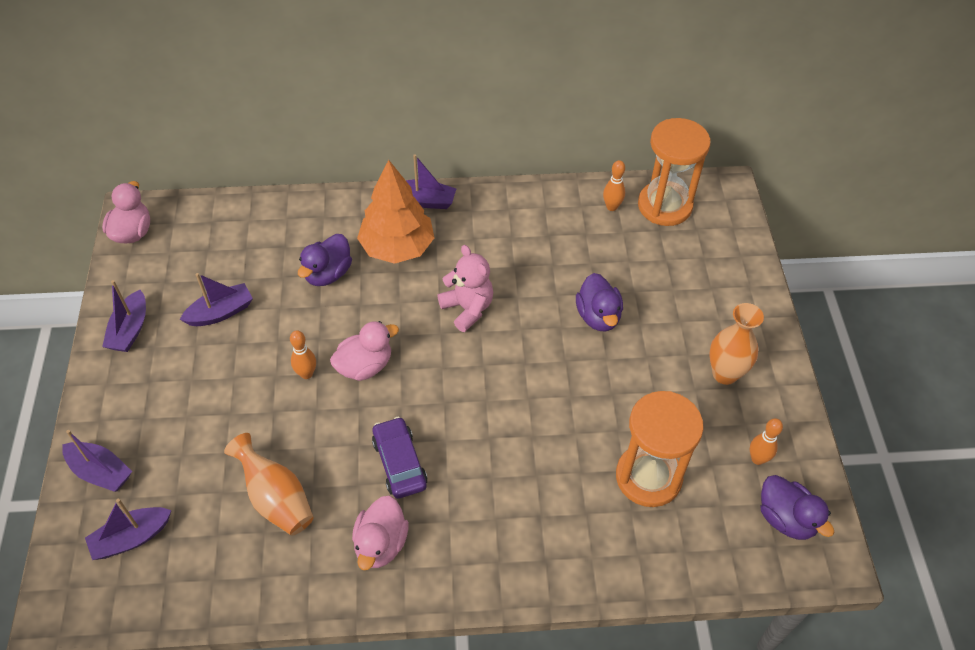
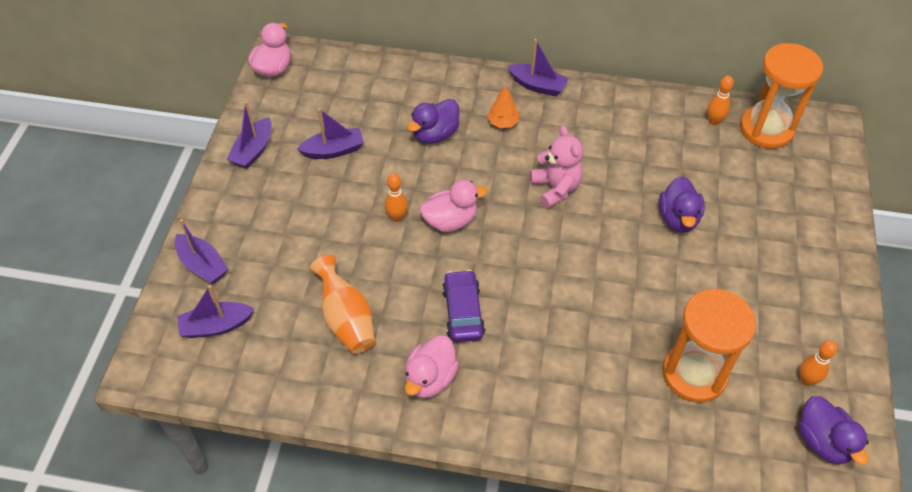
camera: 15 degrees right, 0 degrees up
(397, 247) = (503, 122): orange tree -> orange tree, size x0.46
(725, 374) = (791, 295): orange vase -> none

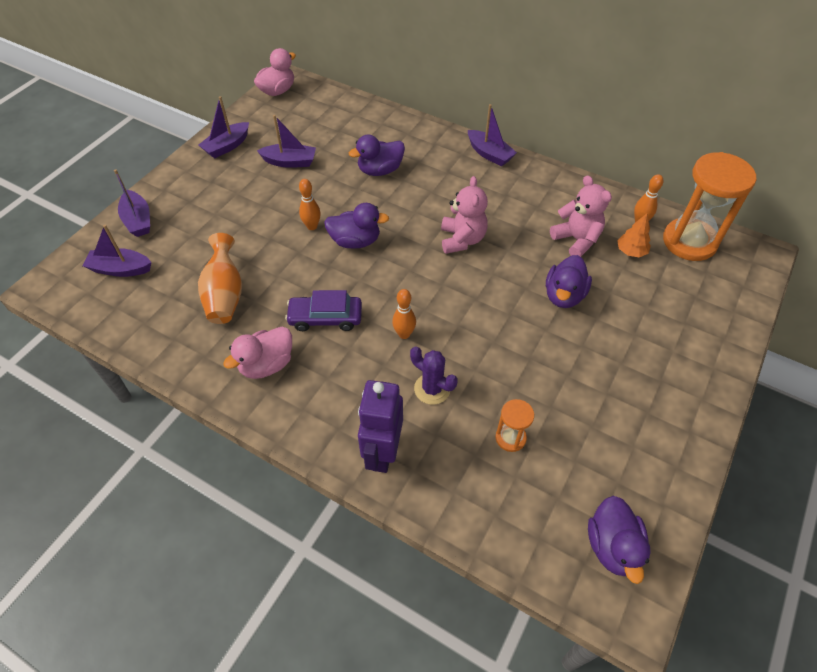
camera: 20 degrees right, 0 degrees up
(450, 221) = (355, 241): pink duck -> purple duck
(463, 312) = (325, 318): purple car -> purple car turned 105 degrees counterclockwise
(503, 122) = (443, 175): orange tree -> orange tree (631, 251)
(586, 427) = (382, 452): none -> purple robot
(601, 350) = (432, 389): none -> purple cactus
(664, 157) = (576, 240): none -> pink teddy bear
(694, 374) = (510, 438): orange hourglass -> orange hourglass, size x0.47
(806, 380) = (623, 481): orange bowling pin -> orange bowling pin (404, 334)

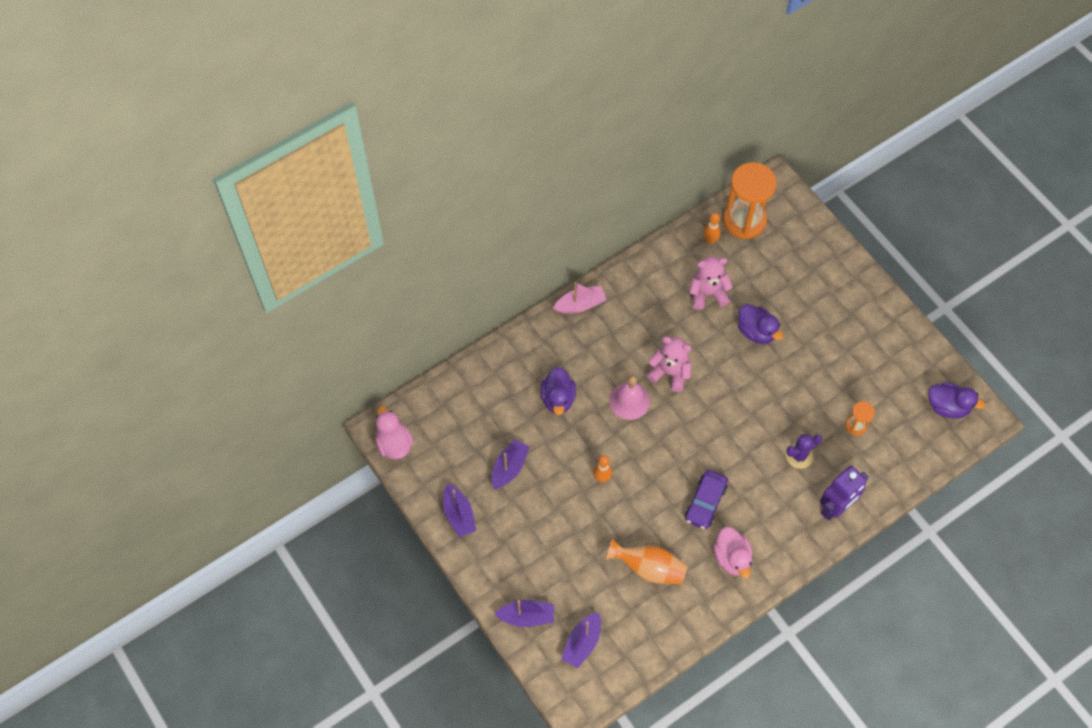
camera: 65 degrees left, 10 degrees up
(355, 241) = (635, 451): purple duck -> none
(382, 452) = (835, 508): purple robot -> purple robot turned 75 degrees counterclockwise
(404, 334) = (744, 454): orange bowling pin -> none
(409, 219) = (629, 401): none -> pink bell
(489, 154) = (580, 305): purple boat -> pink boat
(631, 251) = (735, 264): orange tree -> none

